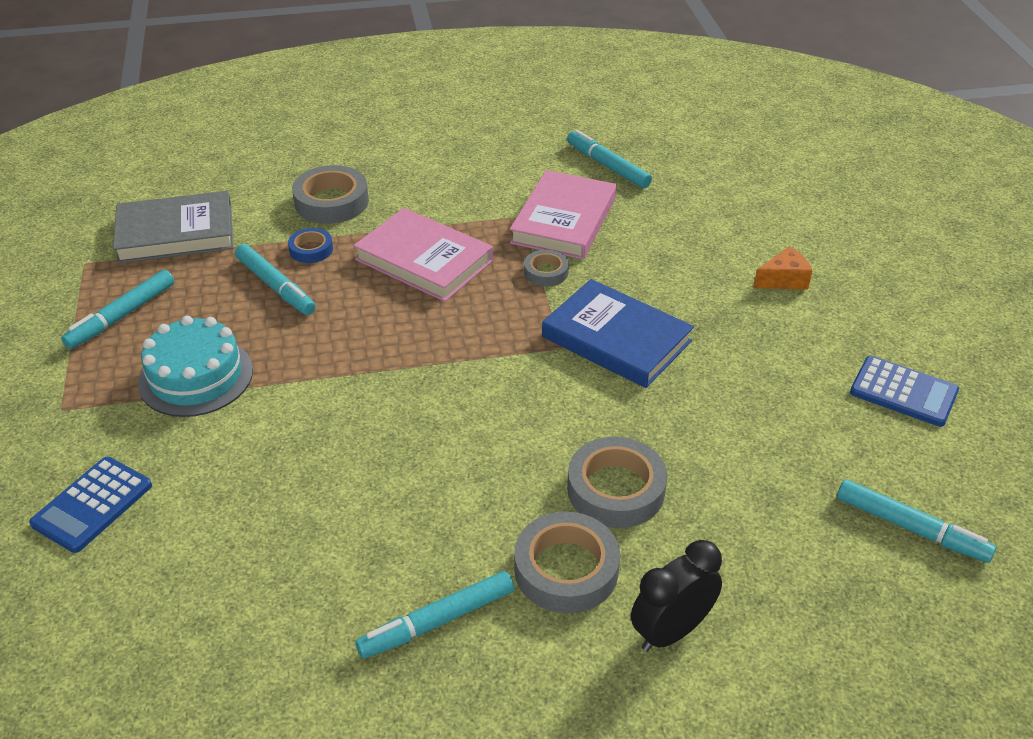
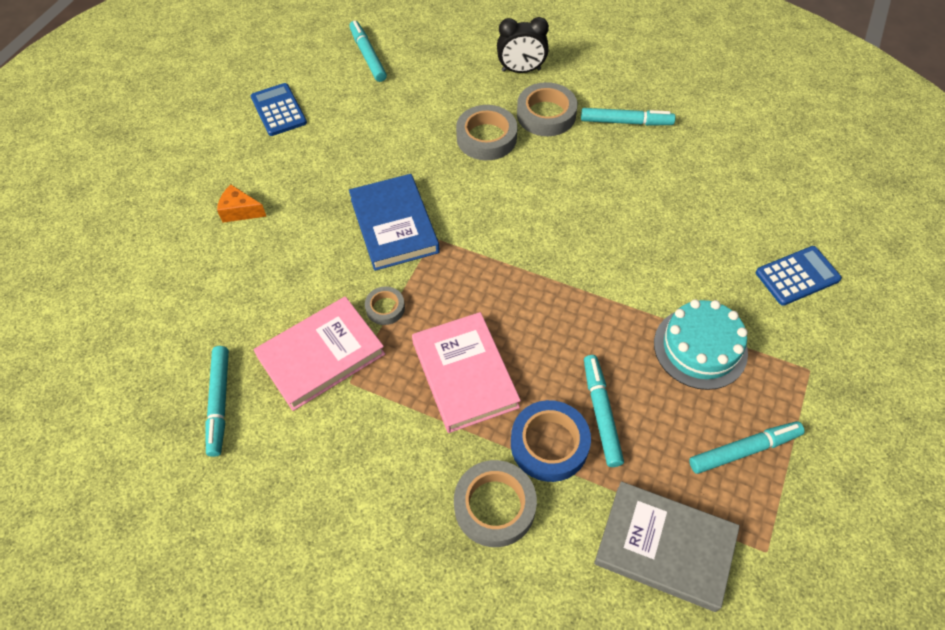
camera: 145 degrees left, 15 degrees up
(311, 249) = (549, 444): blue tape -> blue tape, size x1.79

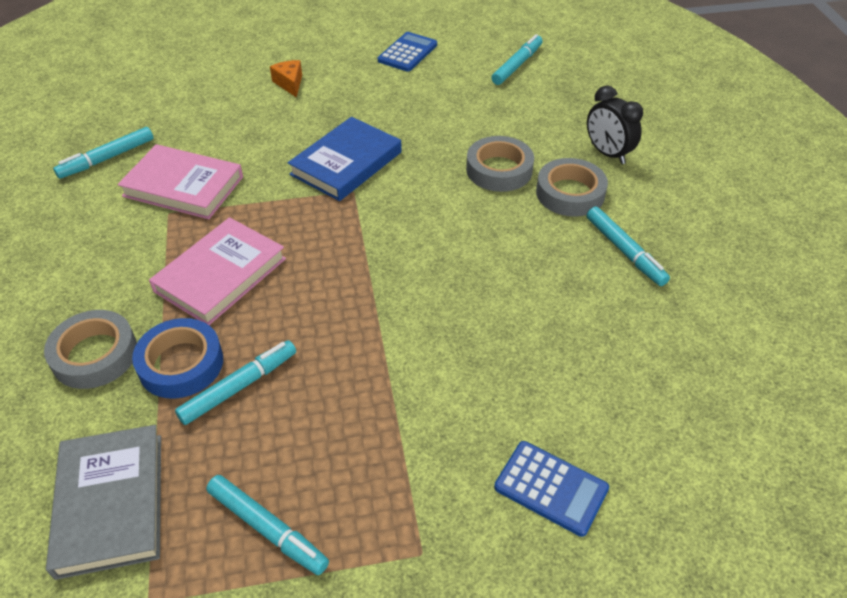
camera: 55 degrees right, 10 degrees down
(385, 308) = (256, 198): grey tape -> none
(700, 348) = (375, 435): turquoise cake -> none

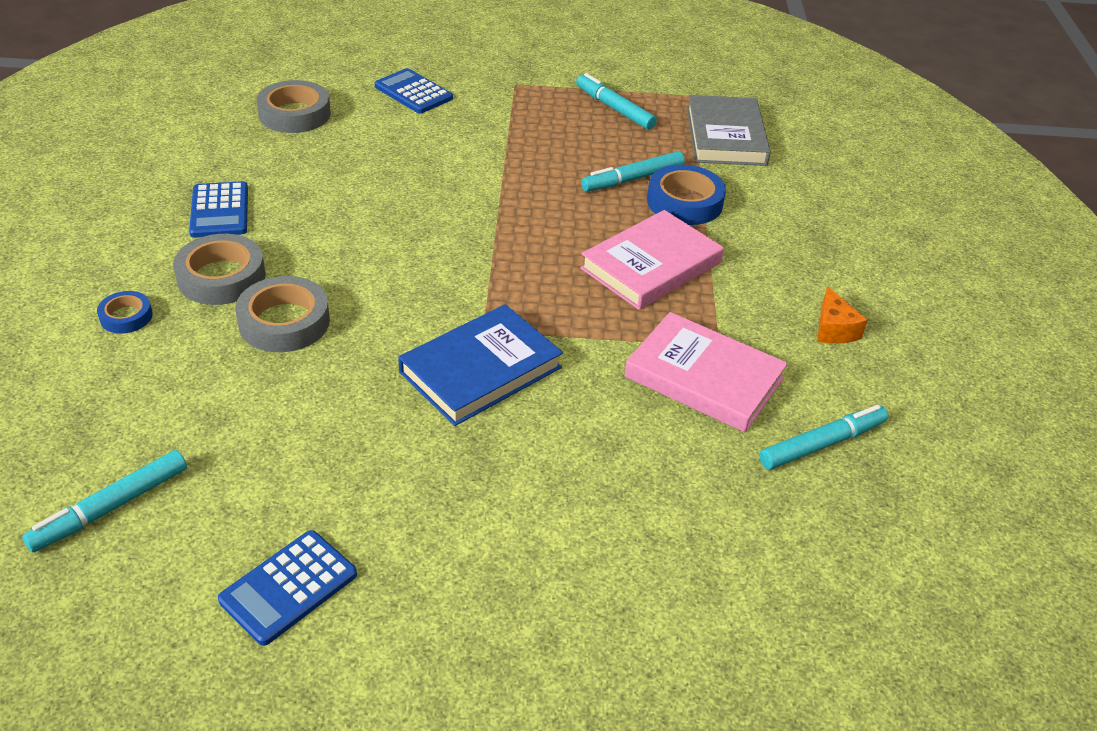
camera: 170 degrees left, 5 degrees down
(95, 355) = (765, 222): grey tape -> grey tape (295, 114)
(290, 84) = (534, 547): orange cheese -> orange cheese (833, 329)
(607, 153) = (126, 316): black clock -> blue tape
(624, 251) = (219, 211): turquoise marker -> blue calculator

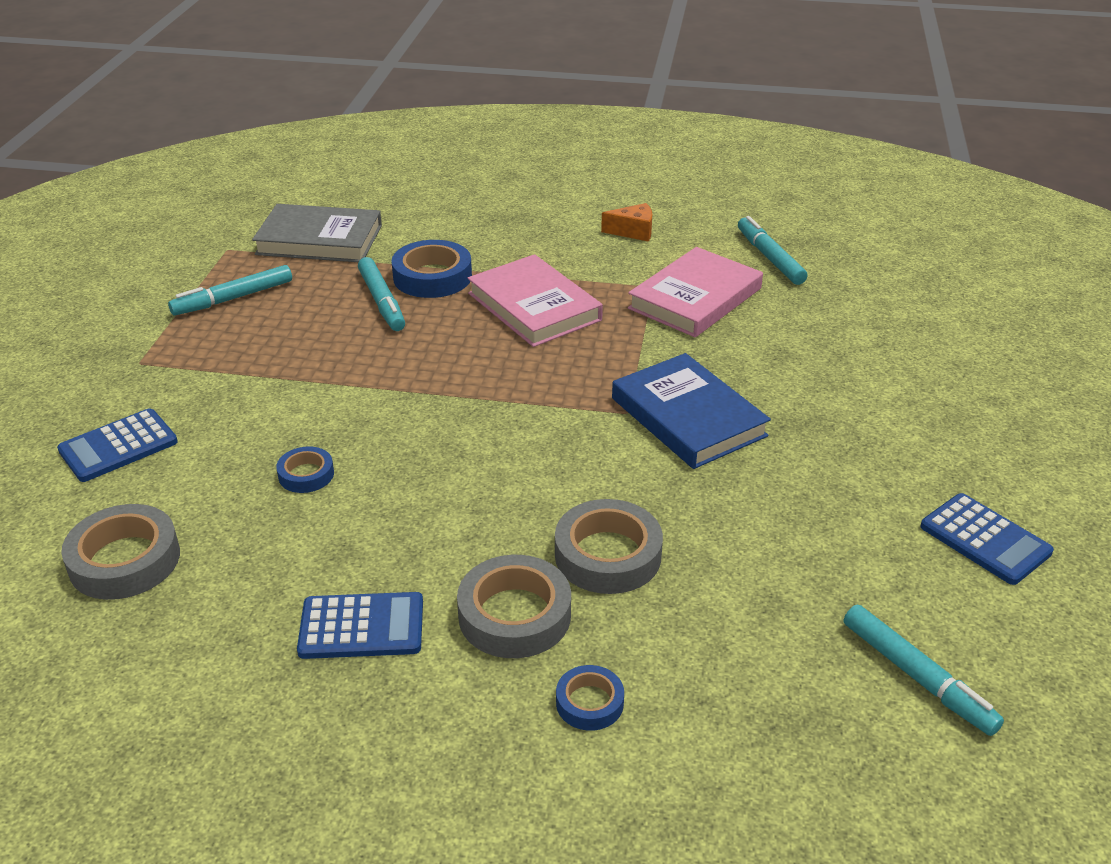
camera: 80 degrees left, 5 degrees down
(384, 170) = (306, 474): none -> blue tape

